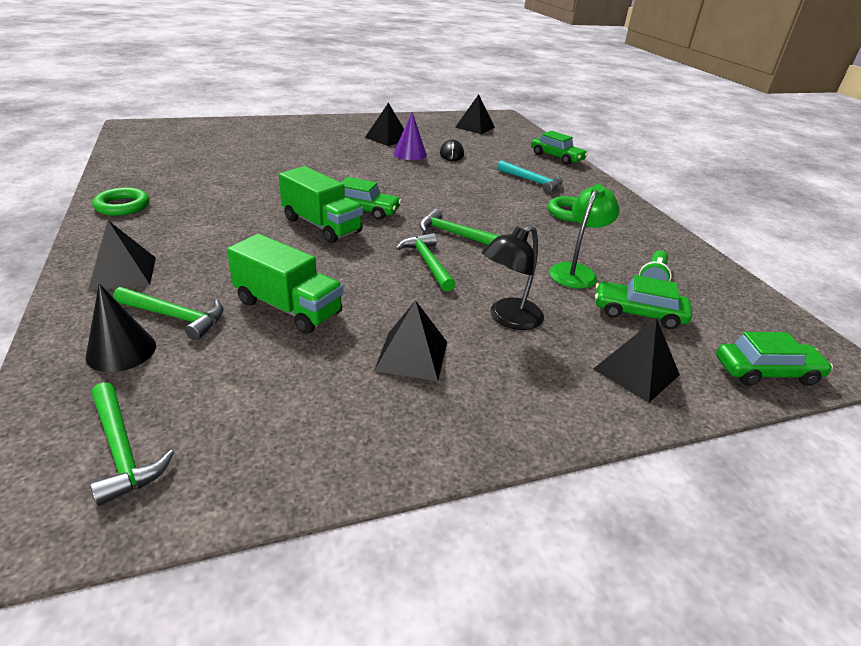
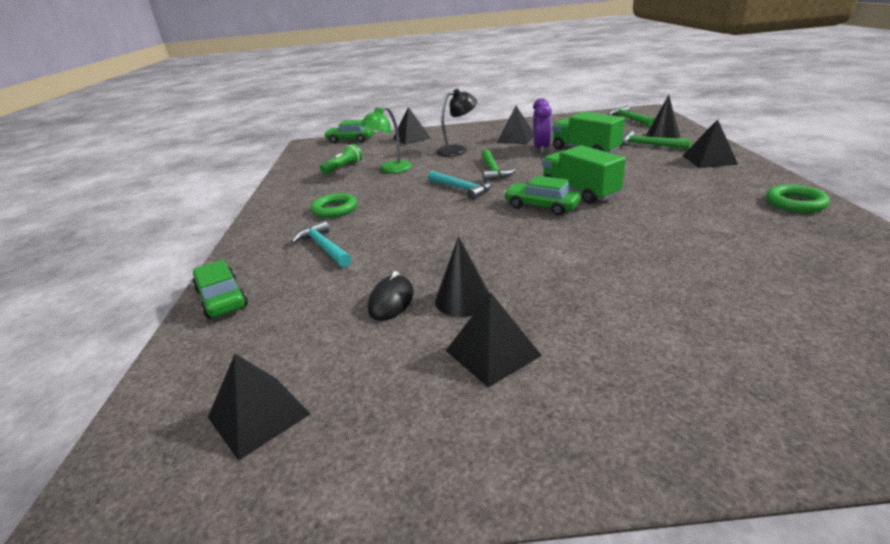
camera: 160 degrees left, 5 degrees down
(362, 314) = (541, 149): none -> purple clock
(410, 154) = (463, 299): purple cone -> black cone
(454, 234) = (462, 189): green hammer -> turquoise hammer
(638, 313) = (379, 154): green car -> none

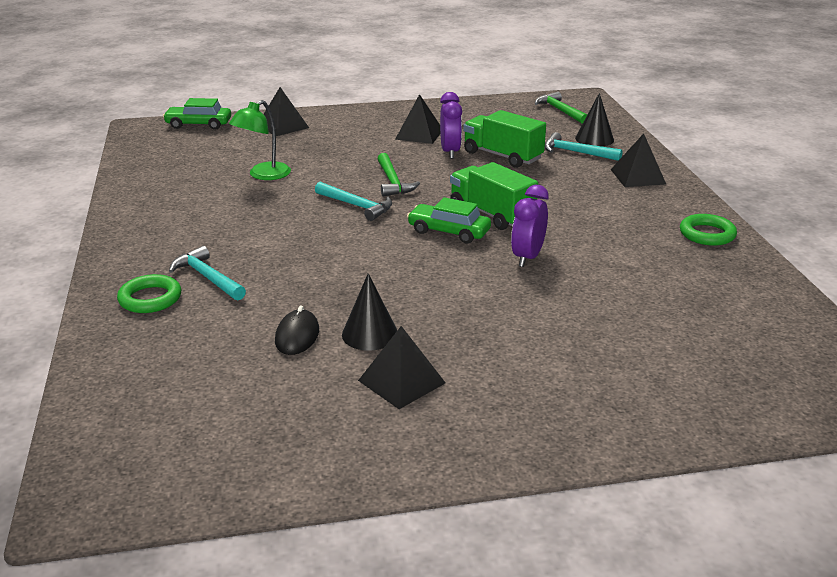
camera: 10 degrees left, 0 degrees up
(222, 298) = (110, 334): green car -> none
(258, 415) = (195, 437): black pyramid -> none
(334, 209) = (206, 229): green ring -> green ring (150, 298)
(343, 167) = (201, 169): green flashlight -> none
(457, 150) = (346, 148): black lamp -> none
(618, 226) = (527, 257): none -> purple clock
(649, 145) = (576, 152): green hammer -> turquoise hammer

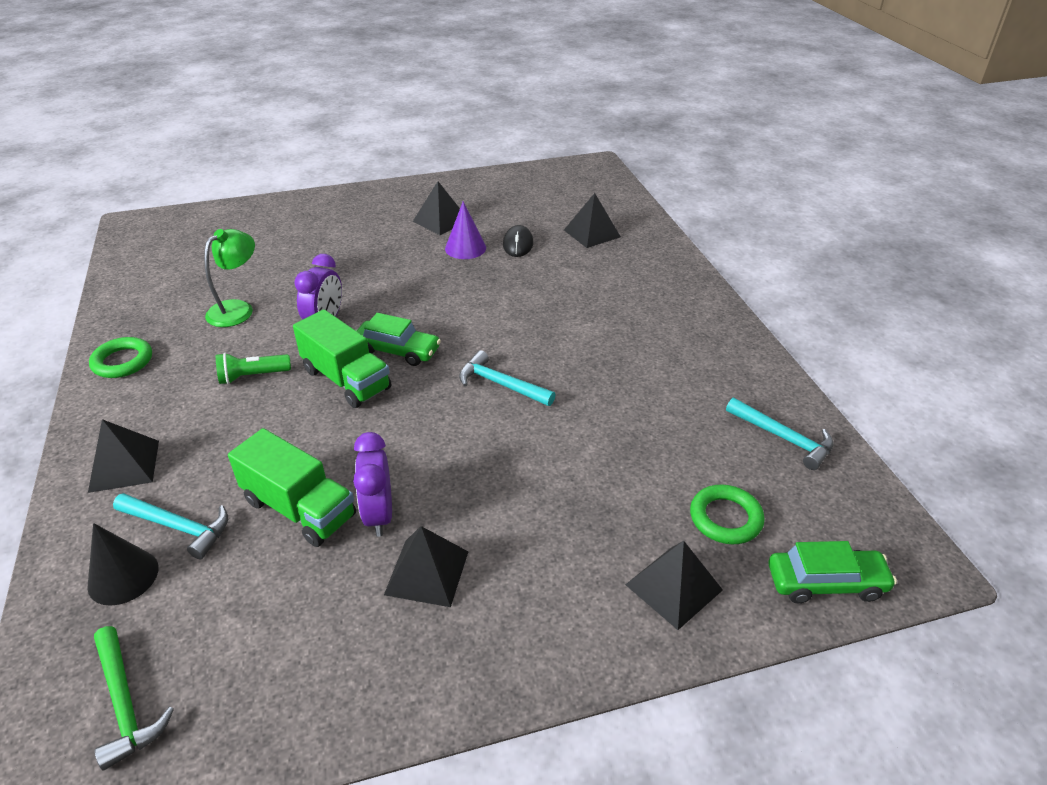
camera: 175 degrees right, 10 degrees up
(150, 298) = (646, 266): green ring -> green ring (725, 518)
(186, 348) = (592, 233): none -> black pyramid
(207, 277) = (612, 287): turquoise hammer -> turquoise hammer (783, 438)
(263, 175) = (637, 437): green lamp -> green lamp (237, 309)
(370, 334) = (465, 248): black cone -> purple cone
(393, 182) = (462, 433): green hammer -> none
(576, 219) = (252, 376): none -> green flashlight

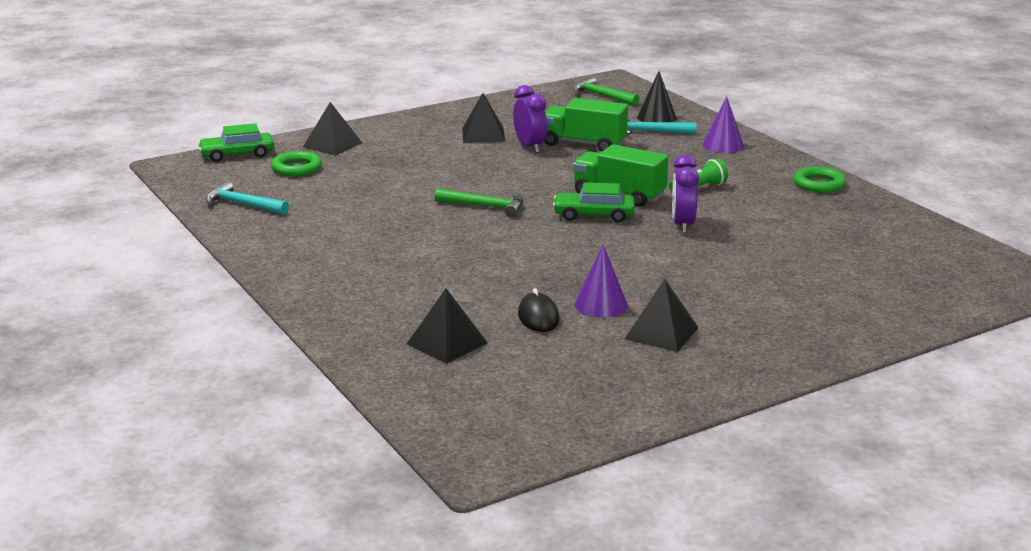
camera: 165 degrees right, 15 degrees down
(124, 465) = (723, 145): black pyramid -> purple cone
(237, 309) = (780, 224): green lamp -> none
(501, 384) = (485, 206): turquoise hammer -> green hammer

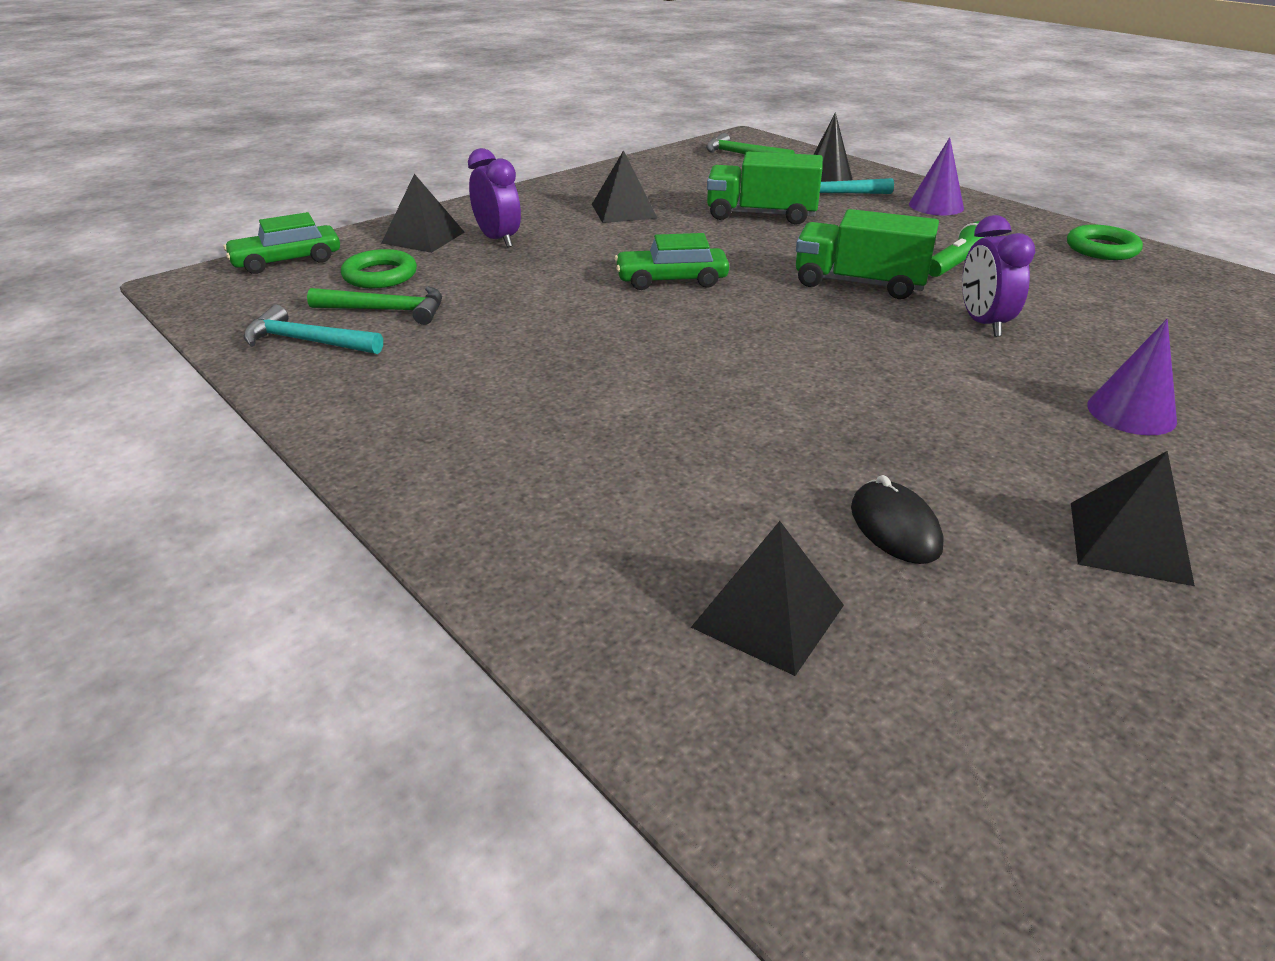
camera: 10 degrees left, 10 degrees up
(485, 206) = (683, 316): green hammer -> green hammer (386, 310)
(530, 147) = (694, 223): purple clock -> purple clock (498, 239)
(594, 215) = (847, 317): green car -> green car (671, 280)
(601, 305) = (980, 487): purple cone -> purple cone (1131, 412)

